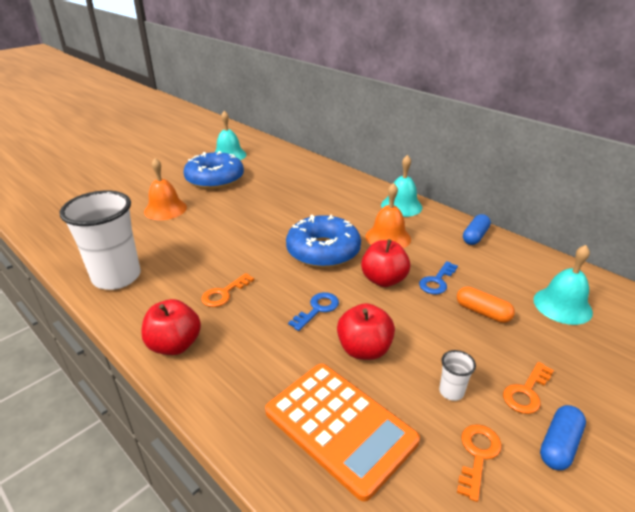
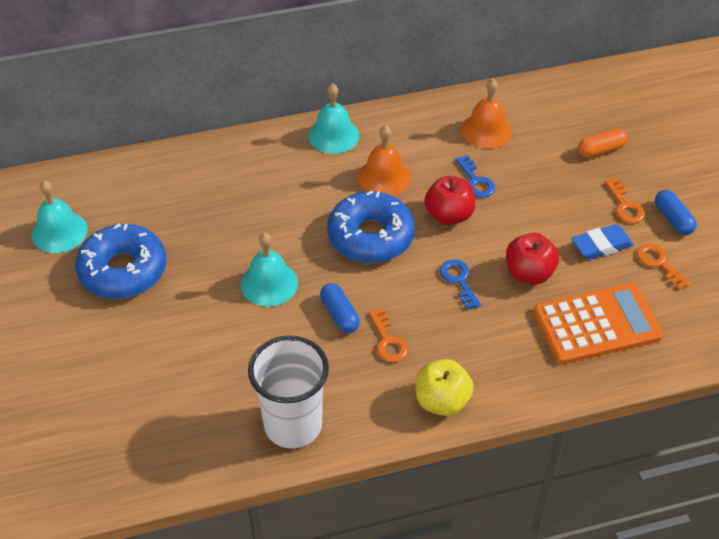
camera: 60 degrees left, 15 degrees up
(165, 209) = (166, 344): orange bell -> orange bell (486, 130)
(175, 345) = (442, 401): red apple -> yellow apple
(451, 391) = (601, 245): white cup -> blue eraser
(475, 236) = (429, 116): blue capsule -> blue capsule (339, 314)
(482, 312) = (533, 177): orange capsule -> orange capsule (600, 150)
(562, 305) = (556, 126): turquoise bell -> turquoise bell (269, 283)

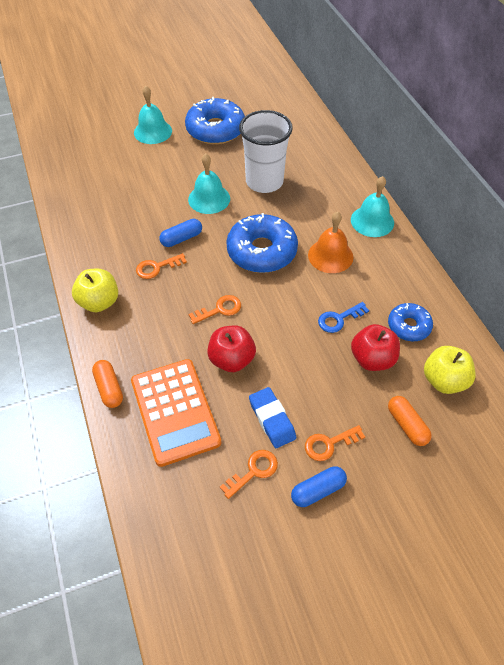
camera: 85 degrees right, 5 degrees up
(59, 232) = (246, 99): turquoise bell -> turquoise bell (153, 131)
(293, 425) = (85, 222): white cup -> white cup (264, 182)
(449, 215) = (293, 301): red apple -> red apple (372, 359)
(459, 281) = (219, 309): blue key -> orange key
(486, 130) = (408, 326): orange bell -> blue donut
(551, 117) = (444, 380): none -> yellow apple
(570, 385) = (109, 388): none -> orange capsule

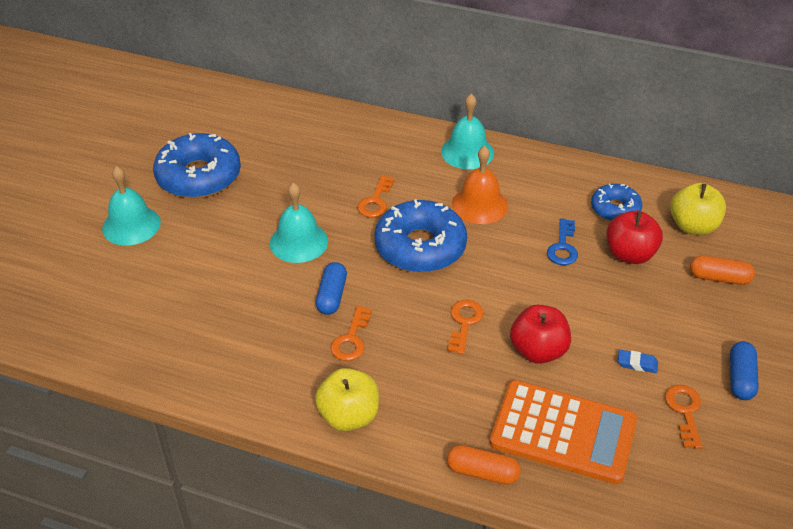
camera: 50 degrees left, 10 degrees down
(264, 182) = (326, 188): white cup -> none
(272, 419) = (637, 364): blue eraser -> blue eraser, size x0.57
(329, 444) = (697, 340): orange key -> orange key (375, 201)

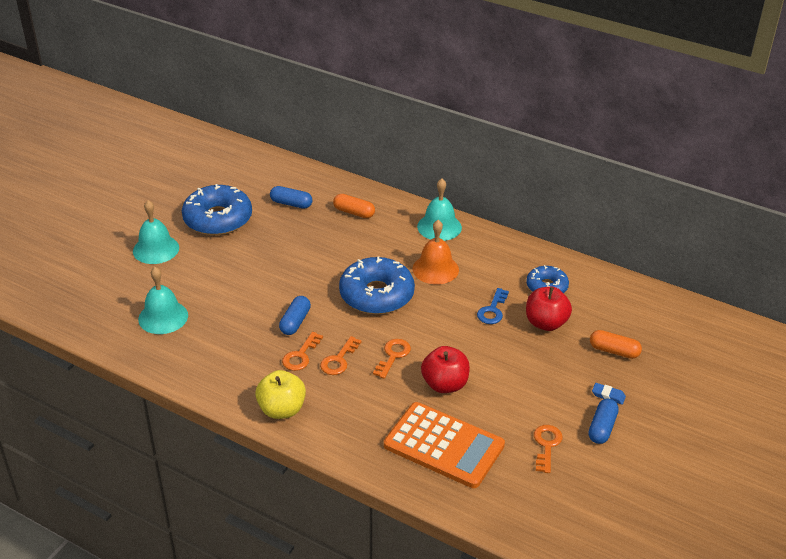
camera: 10 degrees right, 5 degrees down
(283, 146) = (291, 204): none -> blue capsule
(298, 242) = (281, 278): turquoise bell -> turquoise bell (163, 317)
(375, 201) = (352, 255): orange key -> orange key (339, 360)
(482, 472) = (371, 464): orange capsule -> orange capsule (354, 212)
(637, 364) = (521, 405): blue eraser -> blue eraser (608, 395)
(693, 226) = (607, 308): yellow apple -> none

